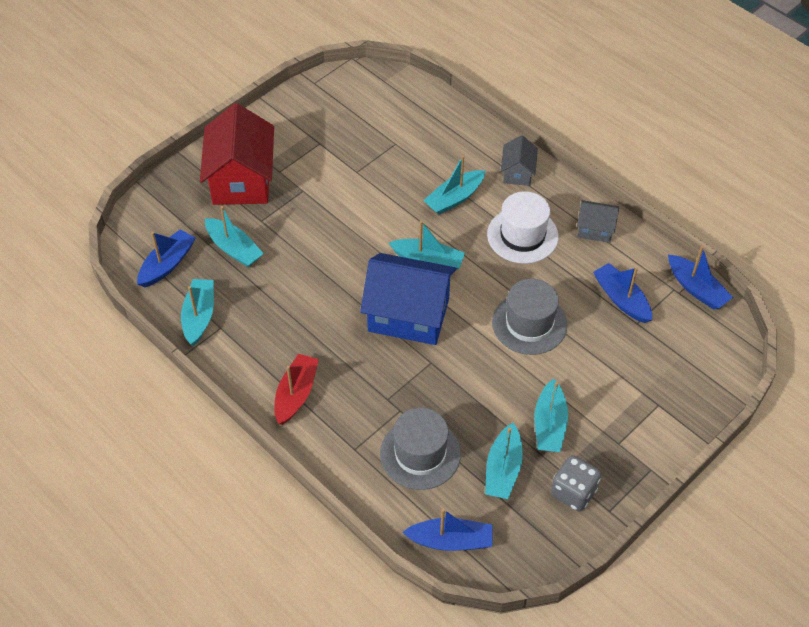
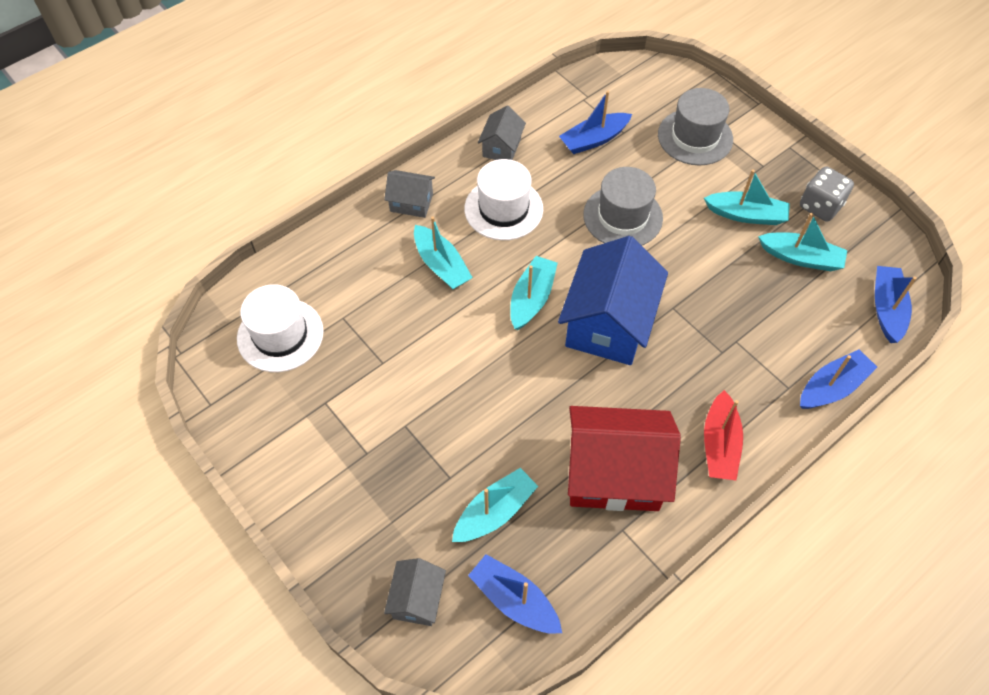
camera: 85 degrees left, 5 degrees up
(169, 211) = (417, 599): none -> grey house
(199, 316) = (604, 556): turquoise boat -> none
(242, 180) = (374, 501): red house -> red house (614, 474)
(296, 394) = (719, 444): red boat -> red boat turned 105 degrees counterclockwise
(376, 110) = (280, 335): none -> white hat
(420, 454) = (789, 327): grey hat -> grey hat (695, 137)
(696, 289) = (584, 83): blue boat -> blue boat (832, 387)

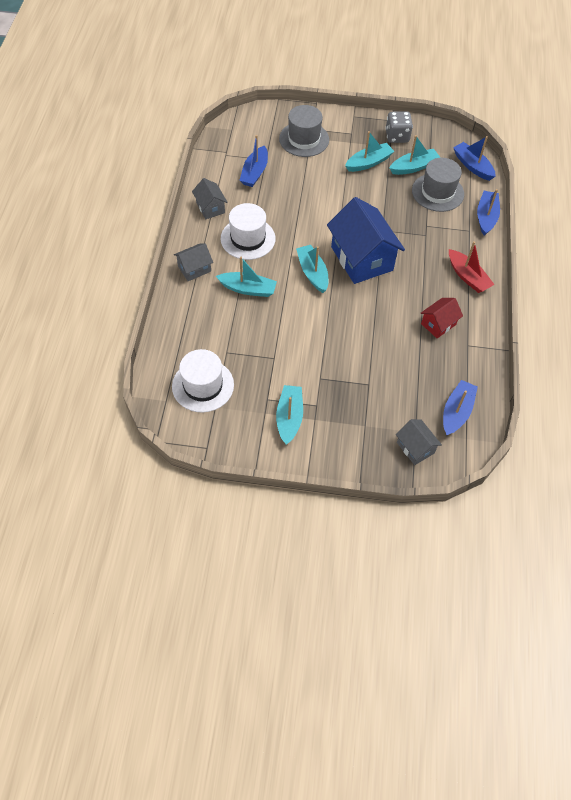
camera: 45 degrees left, 0 degrees up
(494, 512) = (406, 382): turquoise boat -> turquoise boat (289, 418)
(514, 600) = (456, 412): blue boat -> blue boat turned 120 degrees clockwise
(614, 474) = (438, 324): red house -> red house, size x0.50
(622, 216) = (312, 202): grey hat -> grey hat (437, 192)

